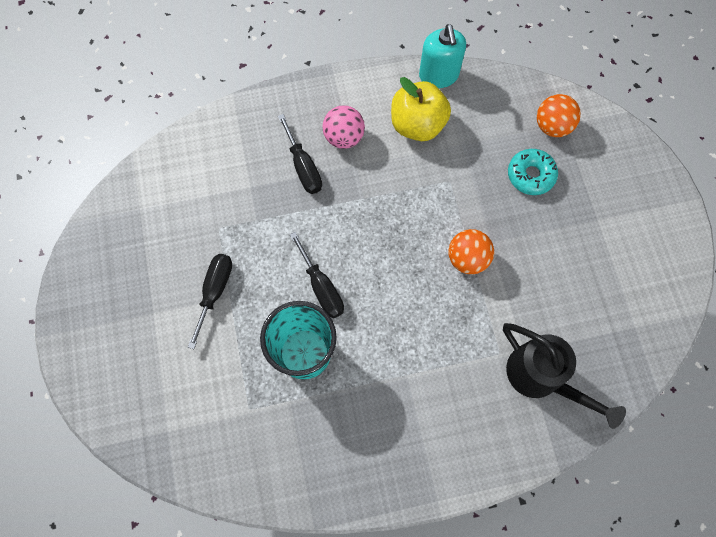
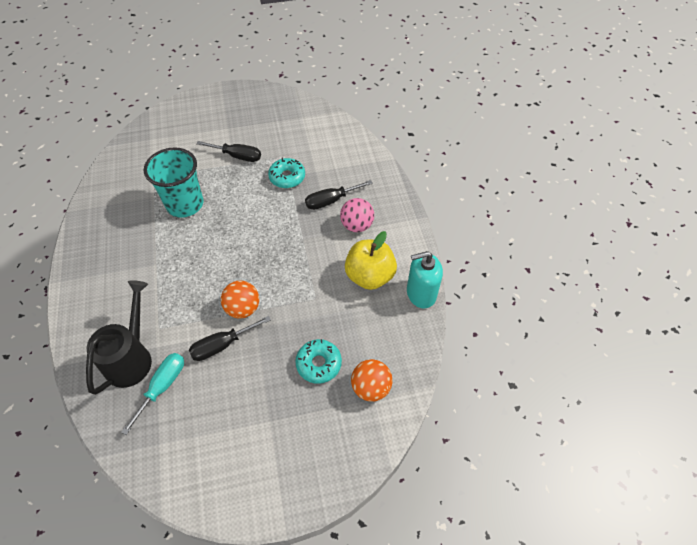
camera: 90 degrees right, 15 degrees down
(259, 222) = (287, 177): none -> turquoise donut
(321, 287) = (232, 213): black screwdriver -> black screwdriver (222, 345)
(541, 377) = (132, 358): black watering can -> black watering can turned 150 degrees clockwise
(572, 334) = (163, 386): none -> turquoise screwdriver

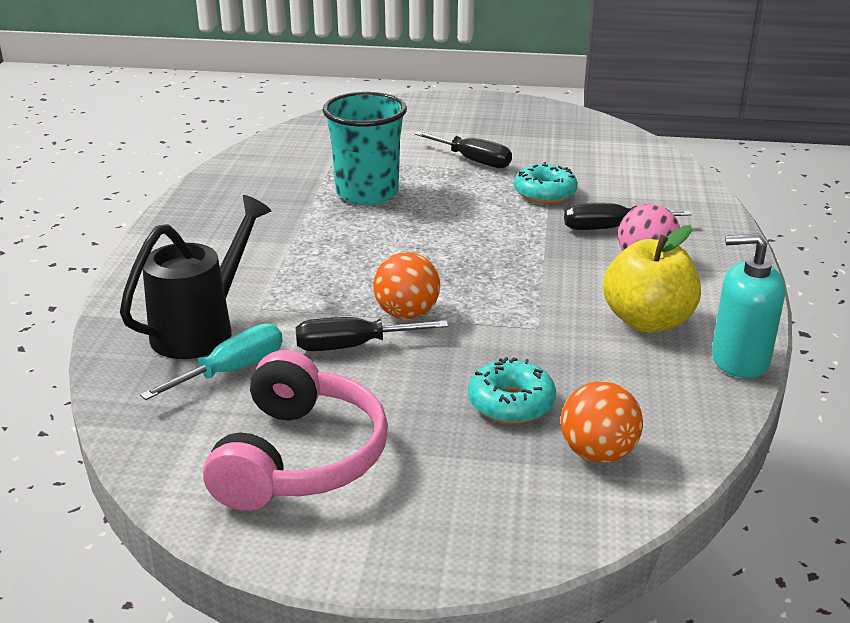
camera: 20 degrees right, 25 degrees down
(224, 442) = (299, 457): none -> pink headphones

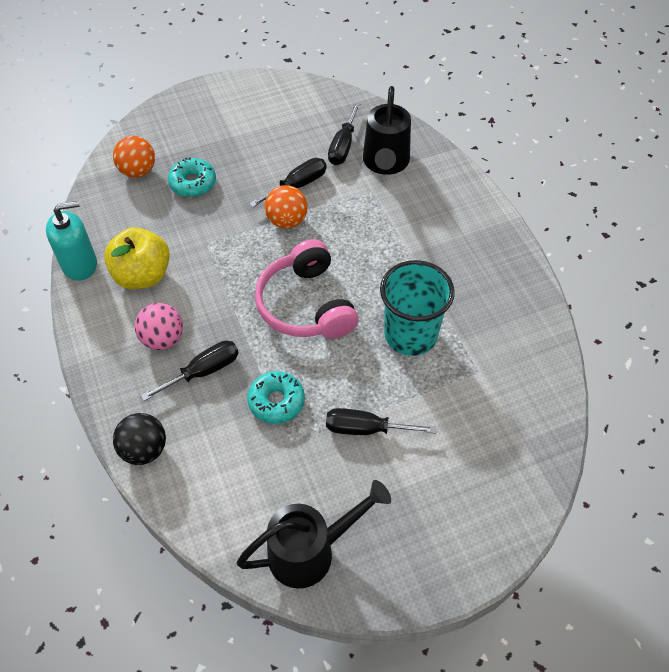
camera: 150 degrees right, 25 degrees up
(232, 370) = (343, 146): turquoise screwdriver -> black screwdriver
(299, 457) = (269, 117): pink headphones -> pink headphones (306, 305)
(575, 128) = (310, 551): none -> black watering can
(699, 201) = (144, 450): none -> black ball

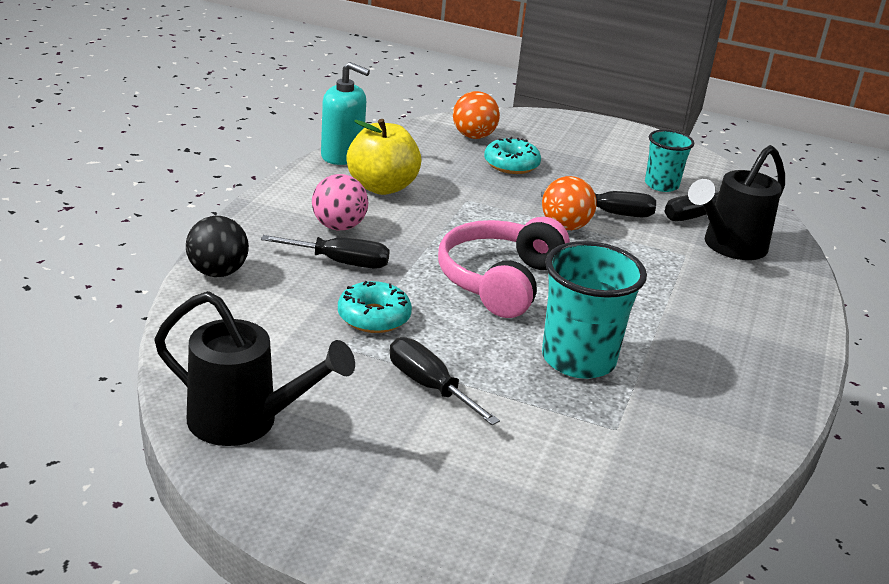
camera: 40 degrees right, 25 degrees down
(296, 131) = (661, 185): none -> turquoise cup

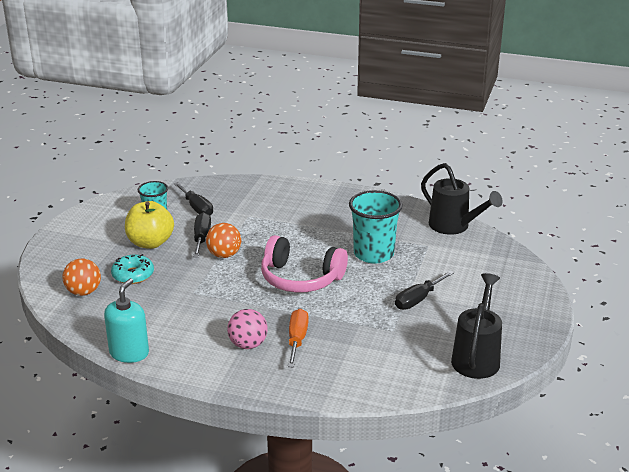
camera: 90 degrees left, 0 degrees up
(217, 272) = (326, 390): black ball -> none
(341, 262) = (297, 339): black screwdriver -> orange screwdriver
(374, 317) = (357, 322): turquoise donut -> none
(382, 187) = (181, 330): yellow apple -> yellow apple (150, 243)
(729, 246) = (235, 201): black watering can -> black watering can (453, 226)

